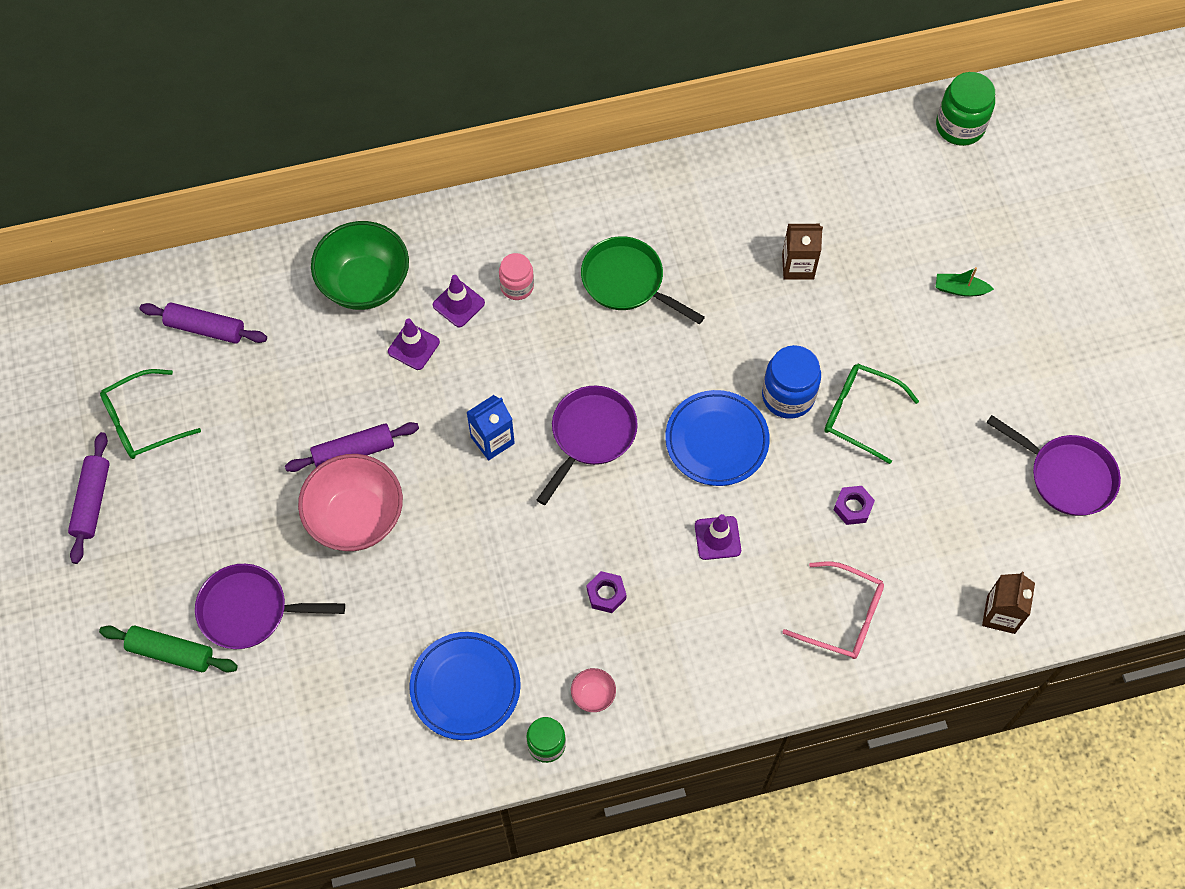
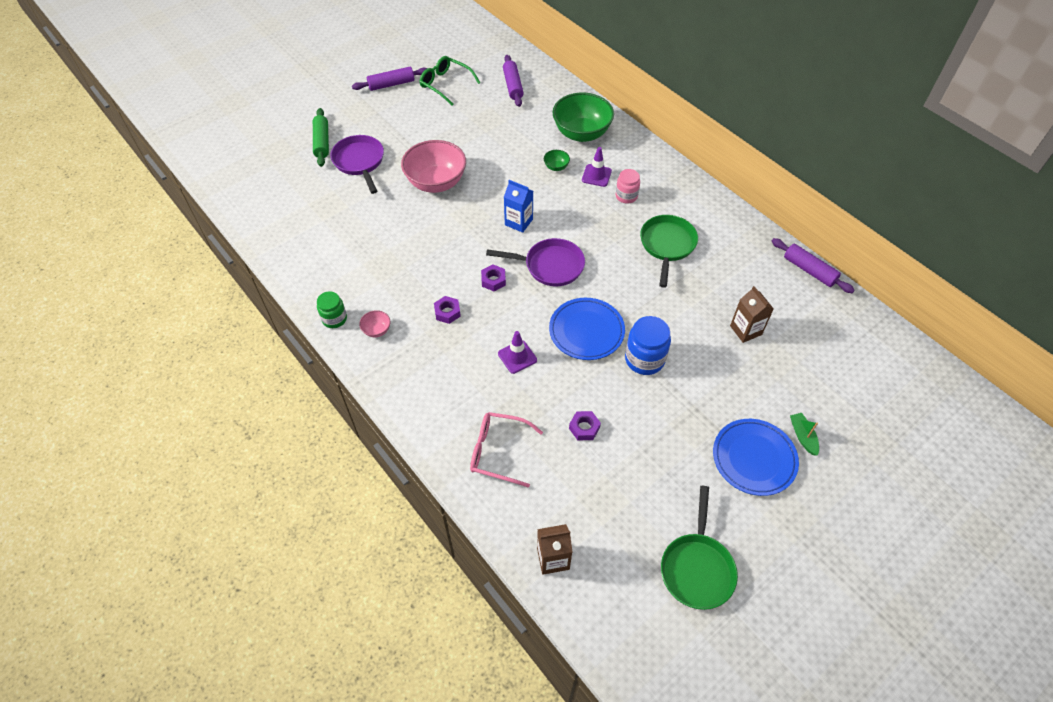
camera: 65 degrees right, 10 degrees down
(353, 451) = (476, 167): purple rolling pin -> purple rolling pin (809, 270)
(413, 347) = (556, 167): purple traffic cone -> green bowl
(465, 687) = (355, 267): blue plate -> blue plate (754, 459)
(580, 515) = (493, 280): none -> purple nut
(843, 617) = (498, 451): pink glasses -> pink glasses turned 105 degrees clockwise
(859, 414) = (658, 406): green glasses -> none
(960, 126) = (937, 389): green jar -> none
(1066, 476) = (697, 568): purple pan -> green pan

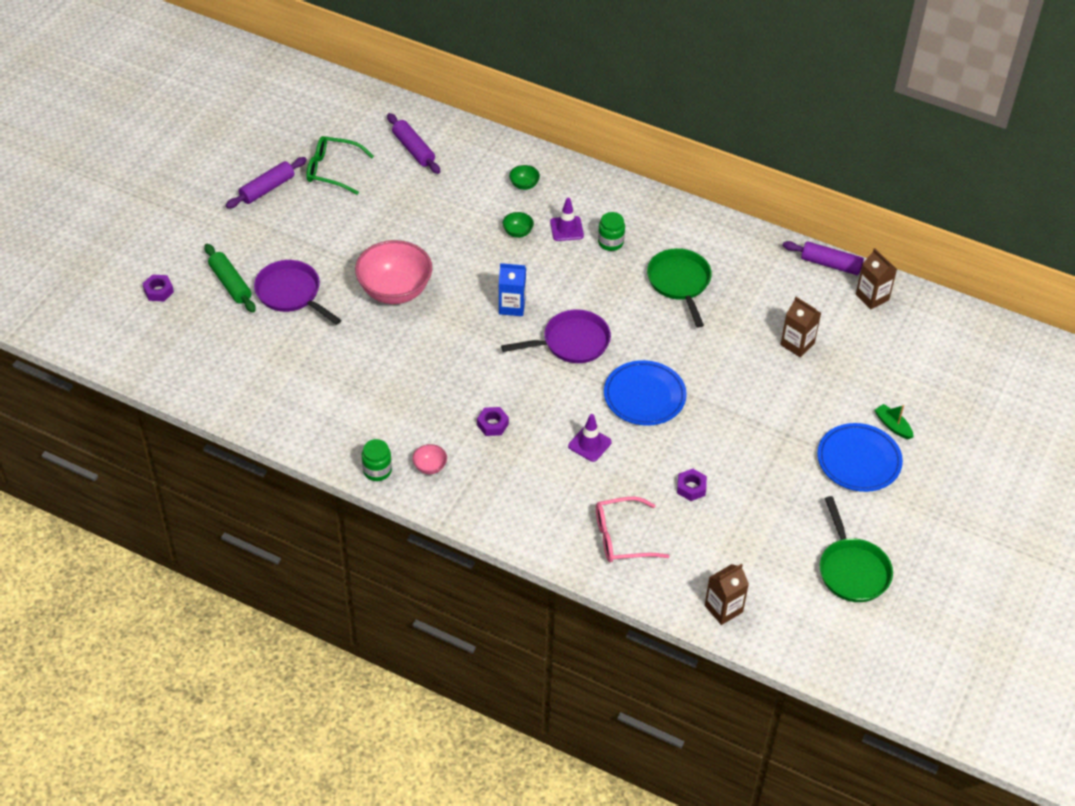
camera: 25 degrees left, 5 degrees down
(493, 280) = (521, 376): purple nut -> purple nut (158, 291)
(581, 133) = (524, 185): green bowl -> green bowl, size x0.42
(626, 196) = (610, 242): pink jar -> green jar
(644, 359) = (715, 404): blue jar -> none
(835, 310) = (872, 297): none -> brown carton

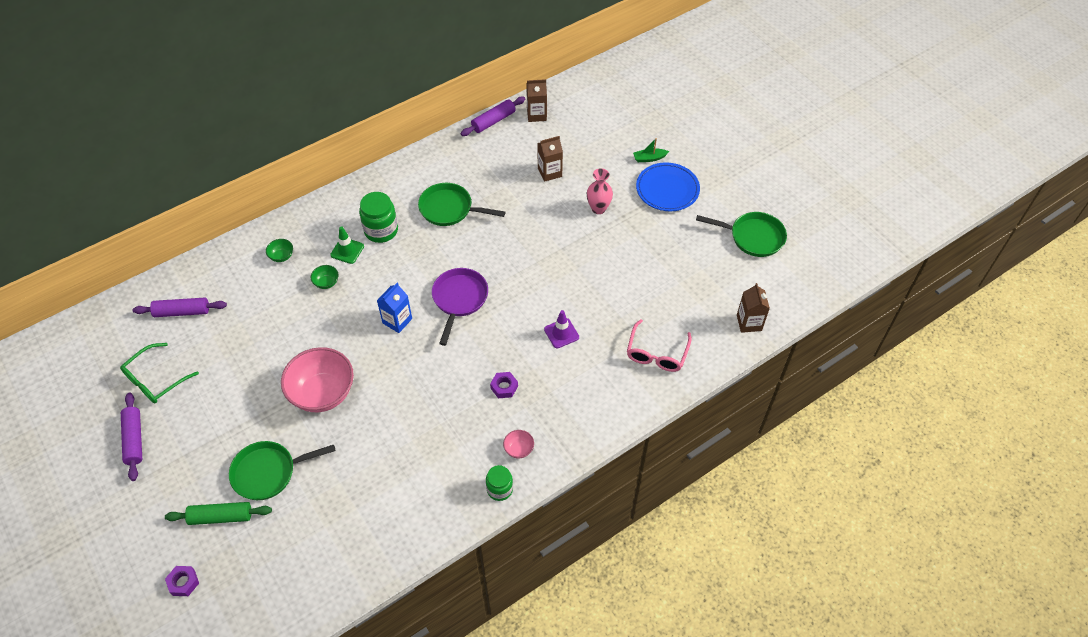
camera: 60 degrees left, 5 degrees up
(291, 293) = (268, 472): purple pan -> green pan
(566, 229) = (347, 250): purple traffic cone -> green traffic cone
(610, 242) = (381, 230): green jar -> green jar, size x1.55
(644, 396) = (539, 279): blue plate -> none
(691, 488) = (636, 291): purple nut -> none
(780, 408) = (598, 208): none -> pink vase

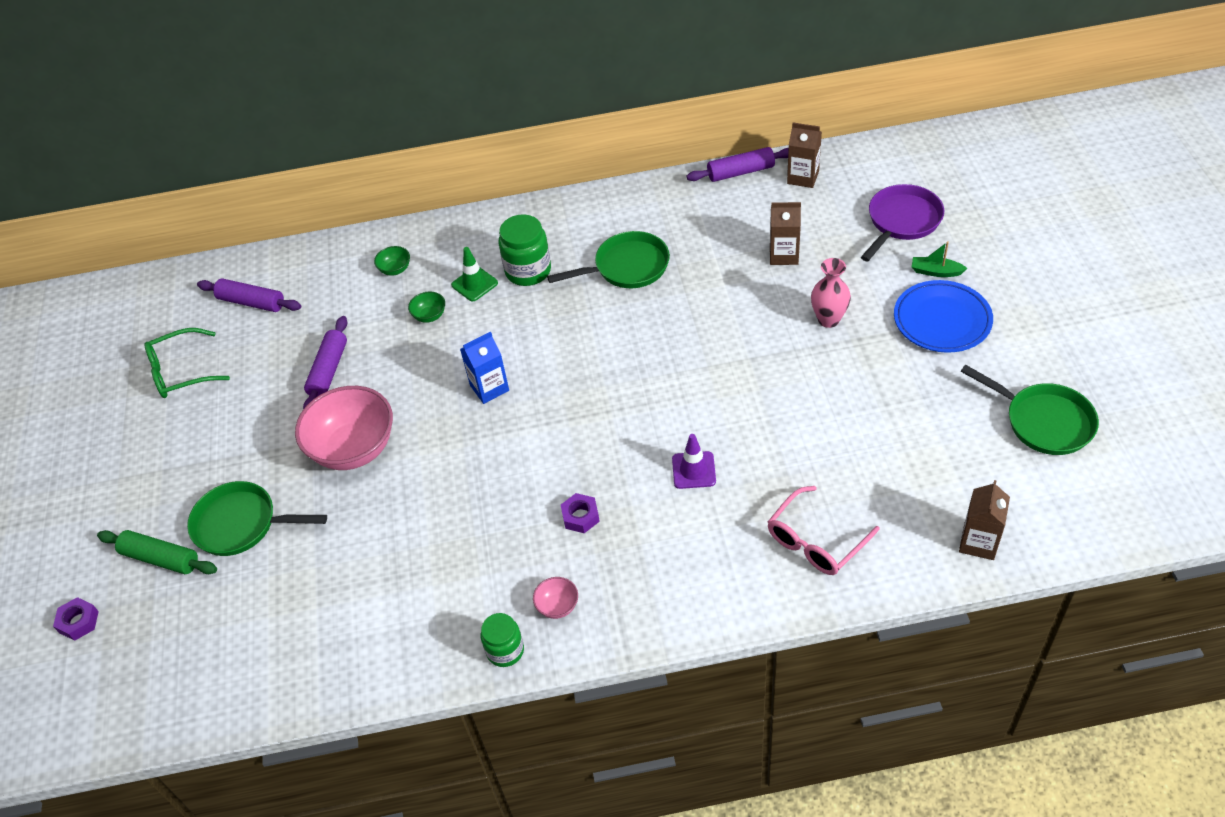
camera: 30 degrees right, 5 degrees down
(134, 439) = (121, 433): purple rolling pin -> purple rolling pin (328, 370)
(449, 209) = (627, 267): green pan -> green pan turned 120 degrees clockwise
(459, 299) = (581, 384): purple pan -> purple pan (902, 221)

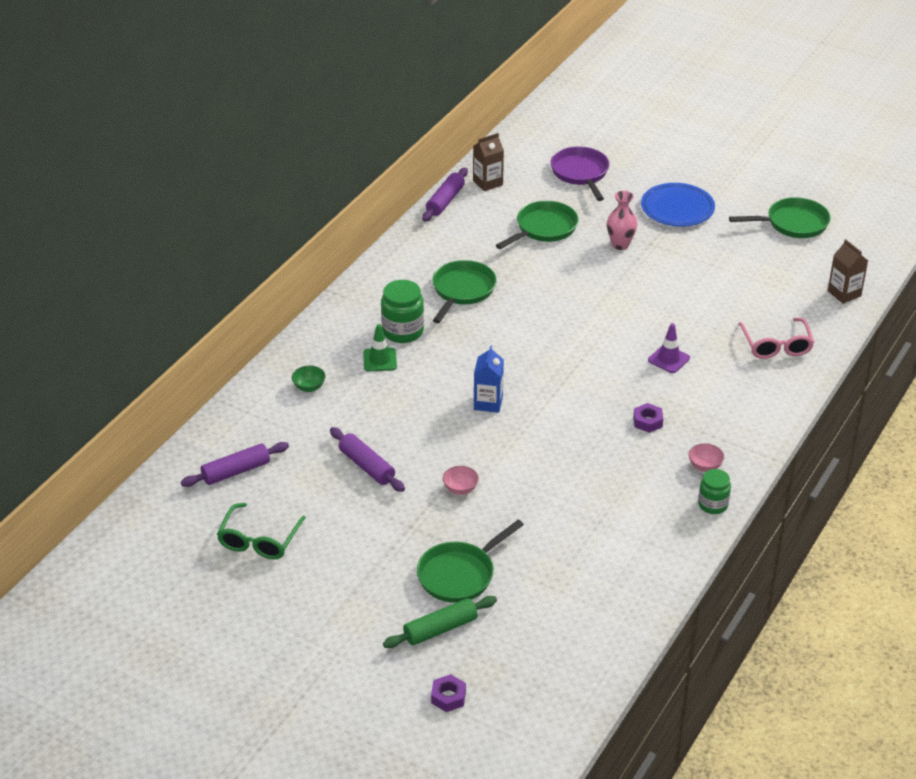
camera: 55 degrees left, 10 degrees down
(354, 449) = (460, 489): pink bowl -> pink bowl, size x0.42
(429, 316) = (381, 395): green bowl -> none
(784, 255) = (543, 228): brown carton -> green pan
(935, 272) = (637, 188): green boat -> none

